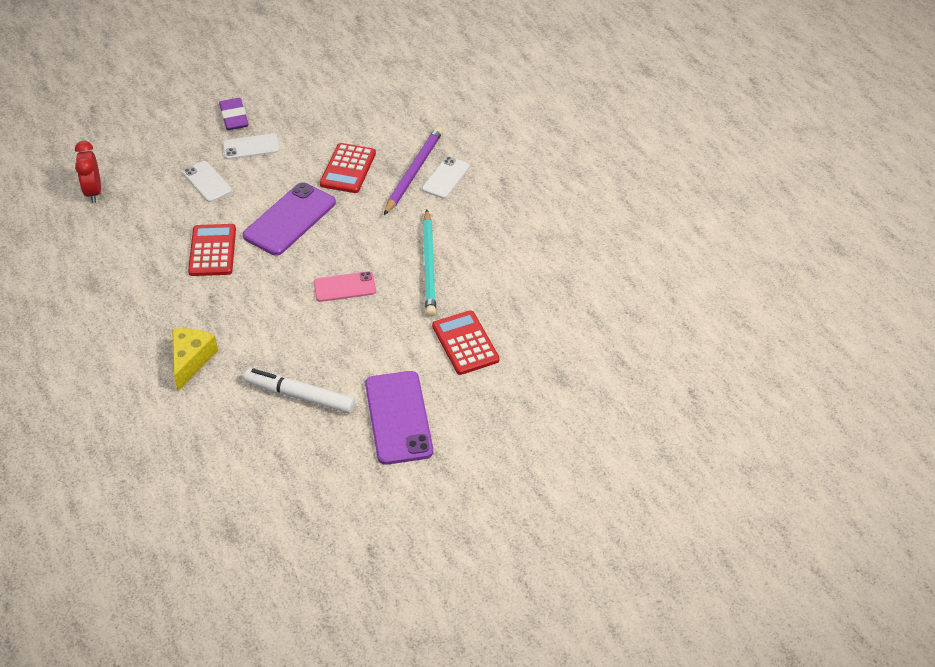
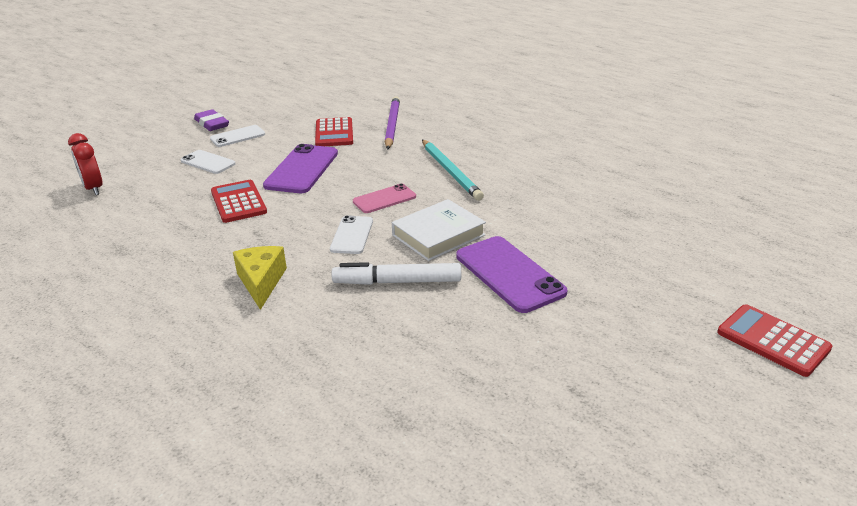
camera: 20 degrees left, 15 degrees down
(366, 351) = (438, 235): none -> white book
(446, 178) = (421, 123): white phone -> white phone (352, 235)
(465, 343) = (525, 210): red calculator -> red calculator (773, 340)

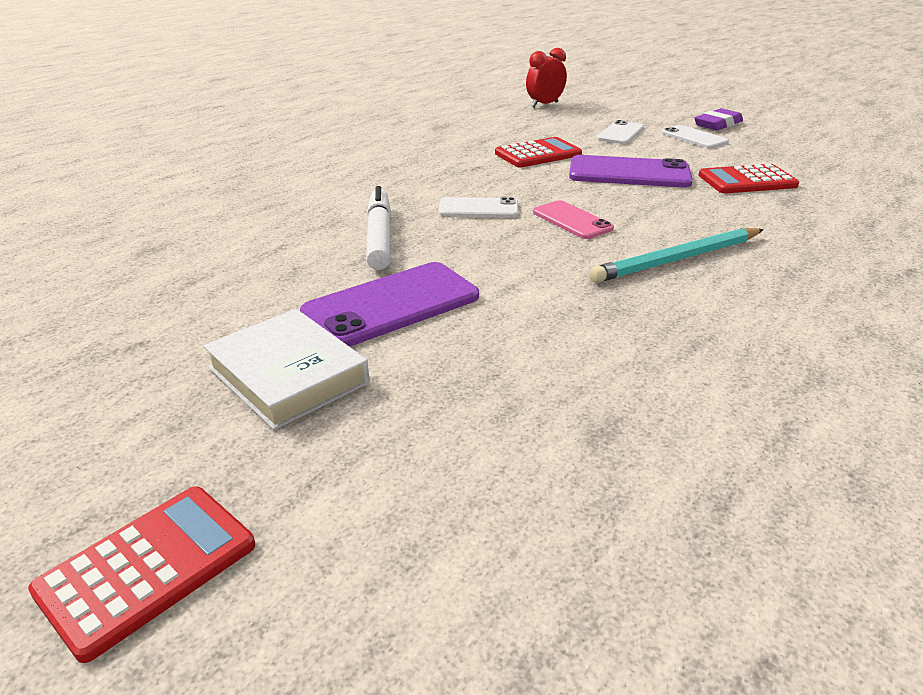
camera: 85 degrees right, 0 degrees up
(261, 282) = (385, 178): yellow cheese -> none
(392, 125) = (809, 213): purple pencil -> none
(438, 235) = (486, 256): white book -> white book (288, 375)

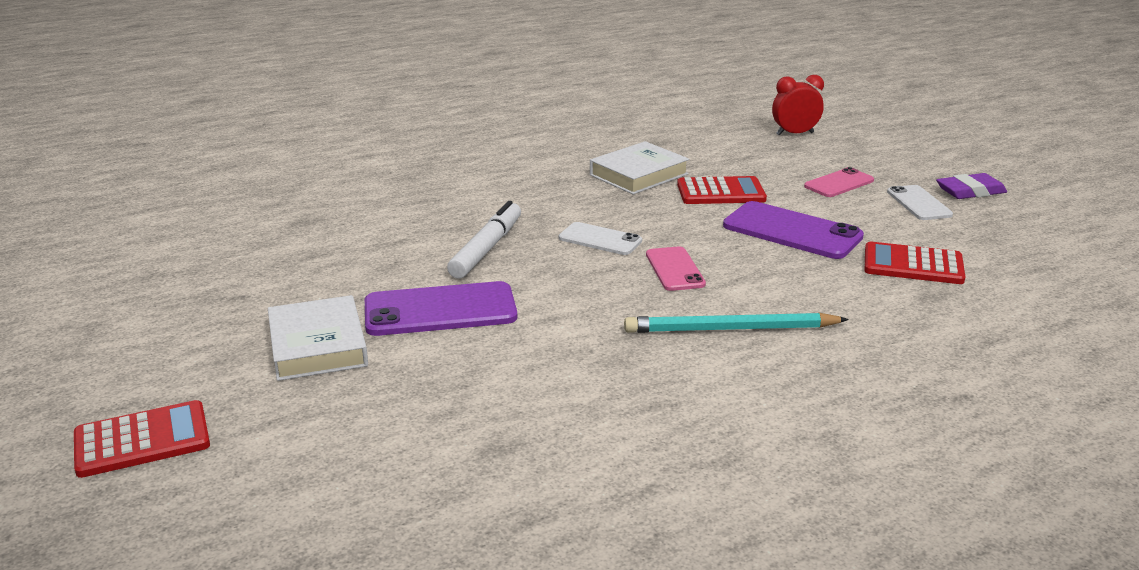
camera: 25 degrees right, 5 degrees down
(453, 152) = (638, 174): none -> white book
(620, 133) = (839, 183): white phone -> pink phone

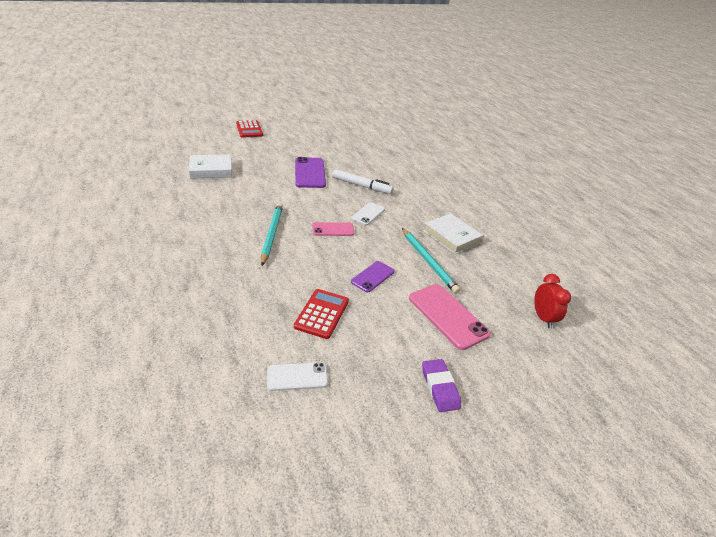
camera: 90 degrees right, 10 degrees up
(318, 346) = (292, 152): white book -> white book (211, 170)
(721, 192) = (428, 261): red calculator -> turquoise pencil
(792, 231) = (373, 276): purple phone -> purple phone, size x0.60
(839, 183) = (448, 316): pink phone -> pink phone, size x1.67
(919, 203) = (415, 347): white phone -> white phone (297, 377)

